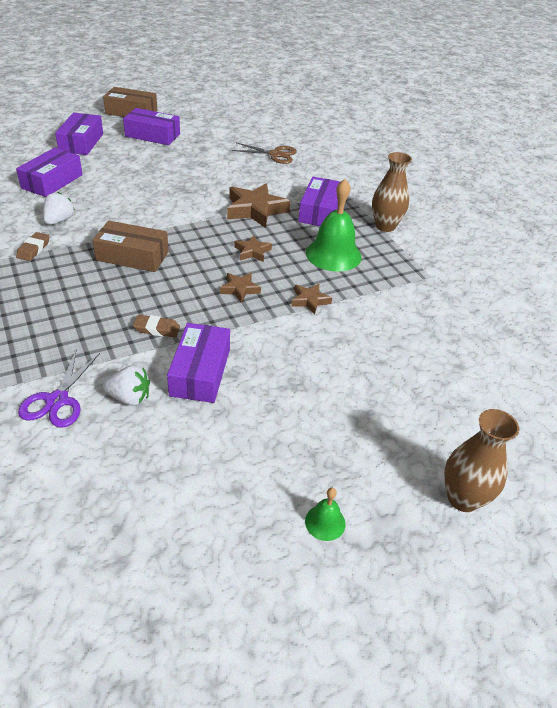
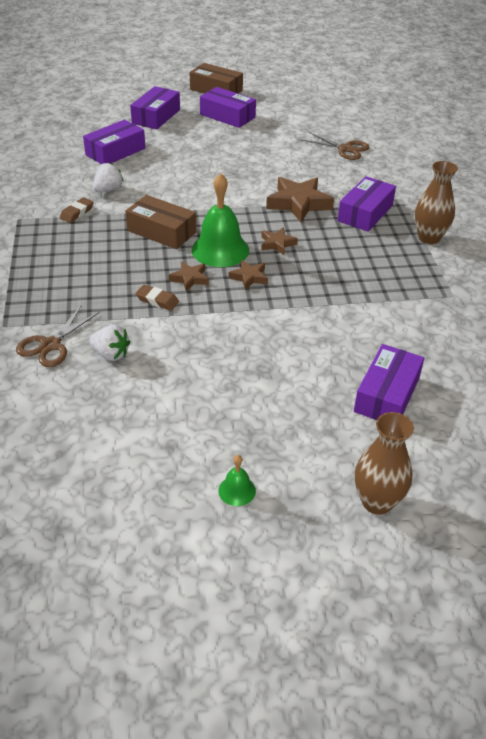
camera: 20 degrees right, 0 degrees up
(57, 400) = (51, 345): purple scissors -> brown scissors
(200, 372) = (180, 344): purple box -> purple box (387, 395)
(310, 301) = (313, 299): brown star -> brown star (190, 279)
(333, 254) = (358, 258): green bell -> green bell (220, 250)

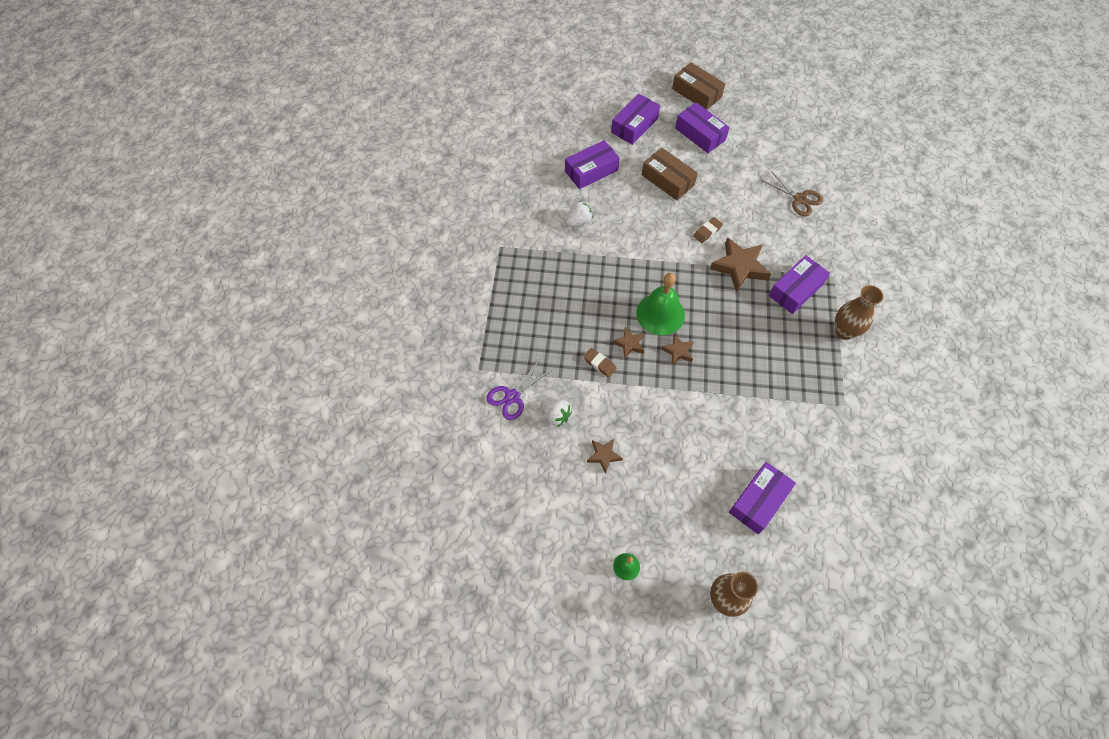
camera: 15 degrees right, 20 degrees up
(51, 345) = (512, 396): brown scissors -> purple scissors
(77, 213) = (549, 247): brown eraser -> brown eraser (707, 232)
(161, 231) = (615, 283): brown box -> brown box (667, 180)
(277, 244) = (710, 315): brown star -> brown star (604, 455)

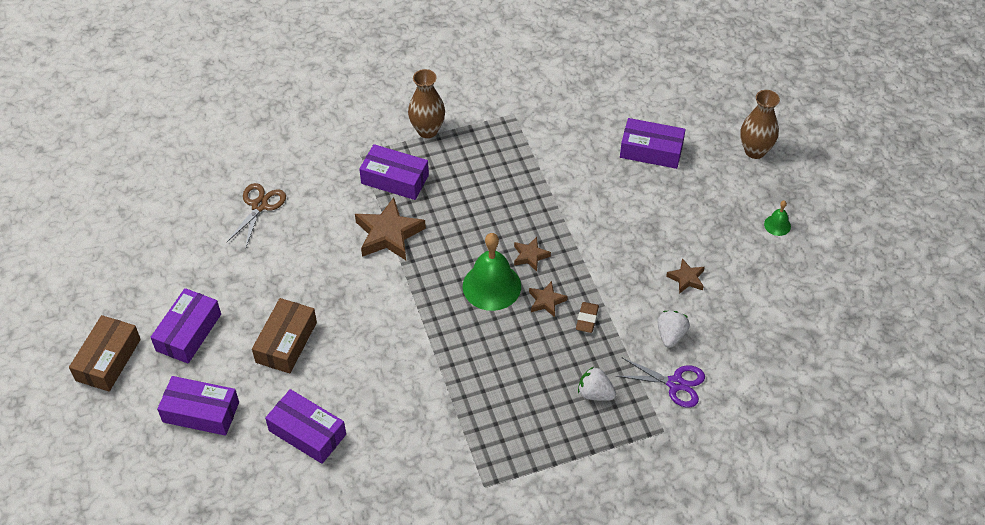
camera: 115 degrees left, 10 degrees down
(578, 221) = (400, 414): white strawberry -> white strawberry (595, 393)
(707, 232) = (352, 278): brown eraser -> none

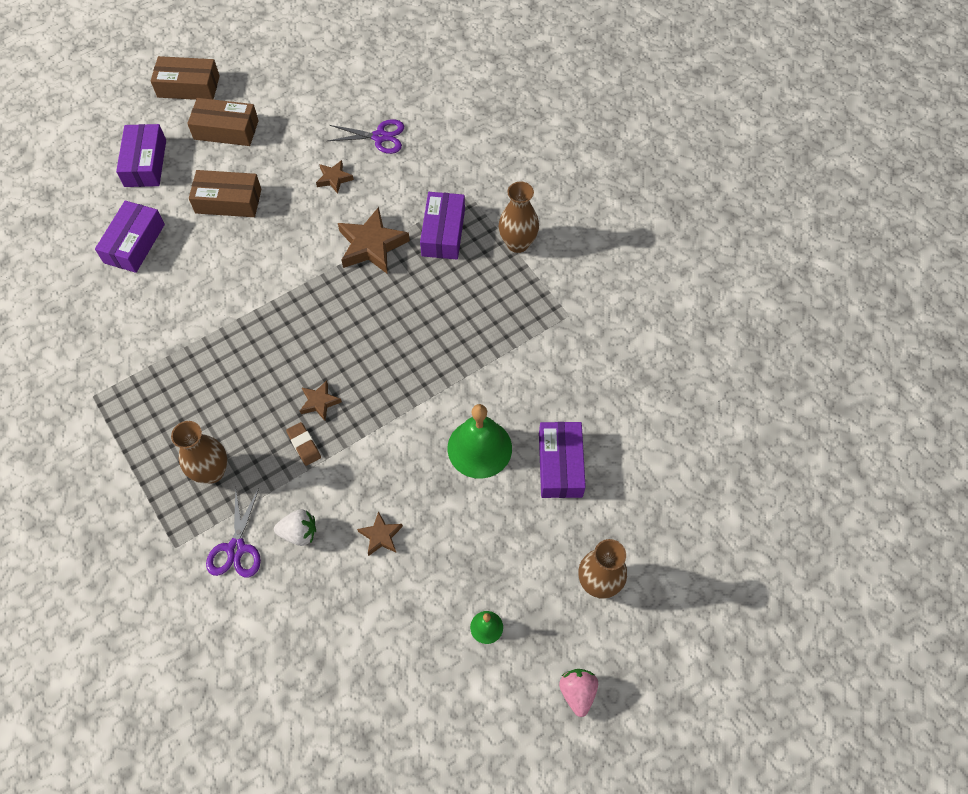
camera: 75 degrees right, 10 degrees up
(188, 332) = (226, 130): purple box -> brown box
(259, 206) = (379, 137): brown scissors -> purple scissors
(491, 286) = (328, 348): green bell -> green bell (479, 448)
(530, 256) = (375, 374): brown star -> brown star (334, 178)
(587, 319) = (304, 445): brown eraser -> brown eraser turned 60 degrees clockwise
(595, 393) = (212, 472): white strawberry -> brown vase
(836, 182) = (577, 692): none -> pink strawberry

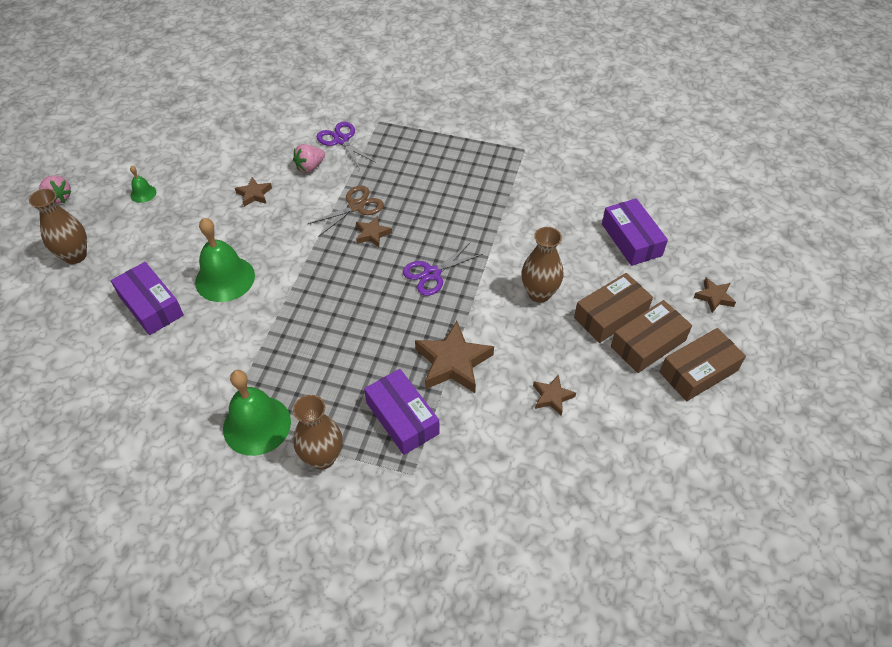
camera: 140 degrees right, 10 degrees down
(145, 163) = (714, 297): purple box -> brown star
(188, 86) = (788, 386): brown box -> brown box (648, 343)
(212, 472) = (400, 161): brown vase -> brown vase (539, 293)
(299, 533) = (310, 167): white strawberry -> pink strawberry
(304, 445) = (356, 206): brown eraser -> brown scissors
(379, 137) = (561, 471): purple scissors -> purple scissors (432, 273)
(545, 296) = (257, 425): none -> green bell

